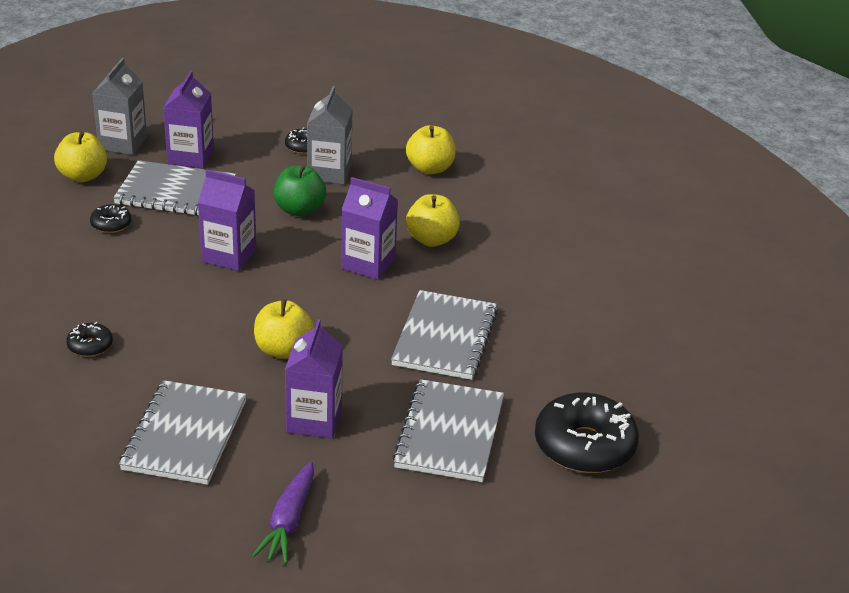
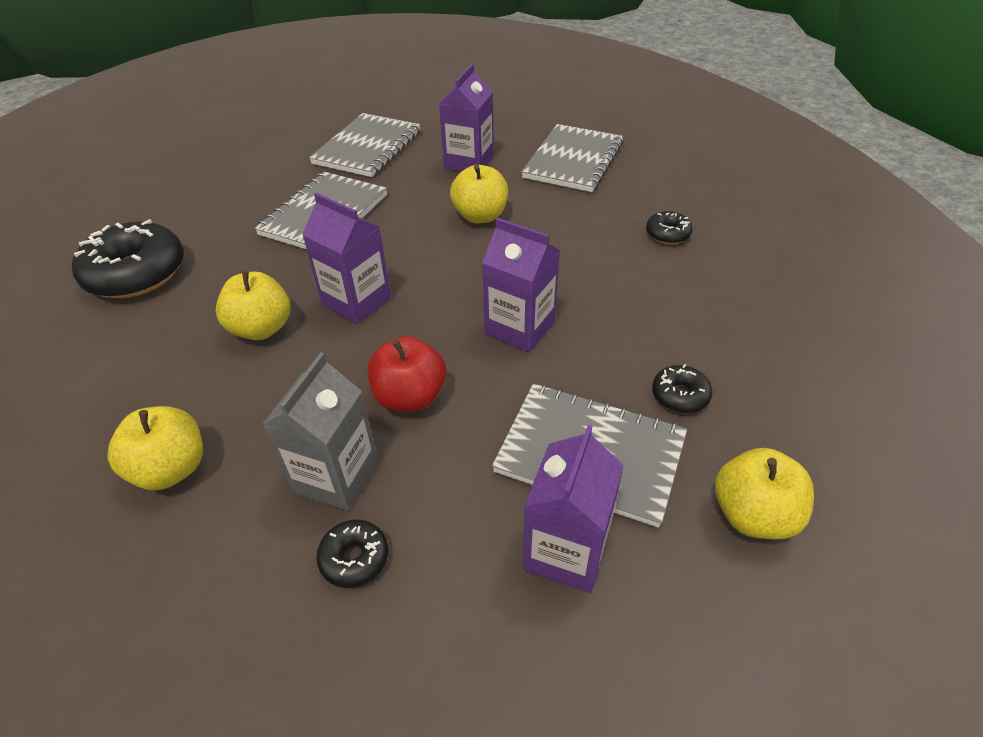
camera: 165 degrees left, 10 degrees up
(122, 143) = (701, 615): grey carton -> none
(289, 521) = (503, 112): purple carrot -> none
(299, 210) = (410, 397): green apple -> red apple
(584, 446) = (275, 134): black donut -> black donut (136, 273)

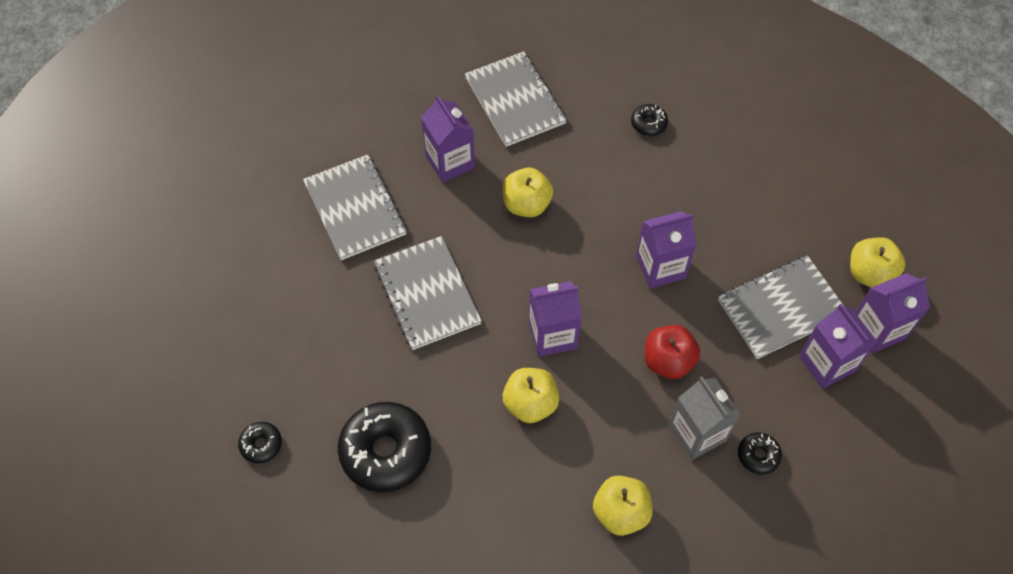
camera: 50 degrees left, 15 degrees up
(680, 395) = (779, 237): black donut -> black donut (261, 445)
(684, 579) = (878, 329): none -> purple carton

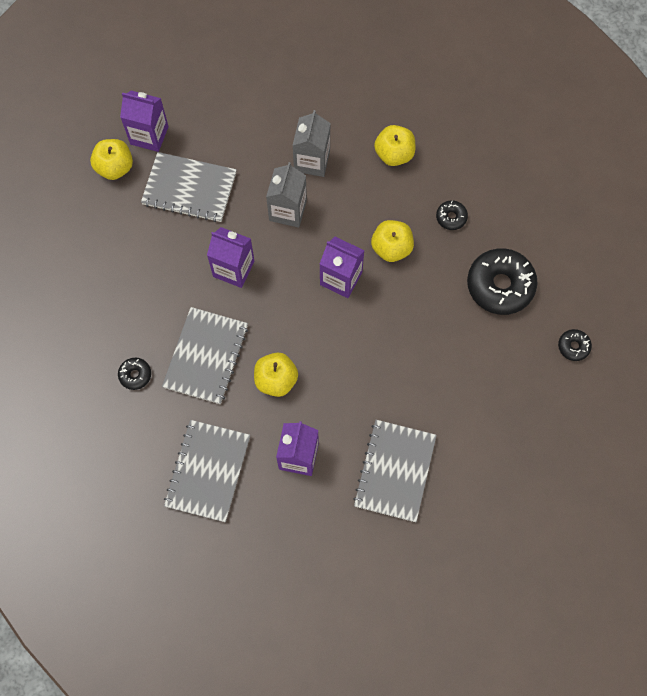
camera: 140 degrees left, 10 degrees up
(427, 294) = (396, 366): grey notebook -> grey notebook (206, 356)
(668, 361) = (288, 210): red apple -> grey carton
(758, 455) = (290, 125): black donut -> black donut (451, 217)
(827, 363) = (199, 140): purple carton -> none

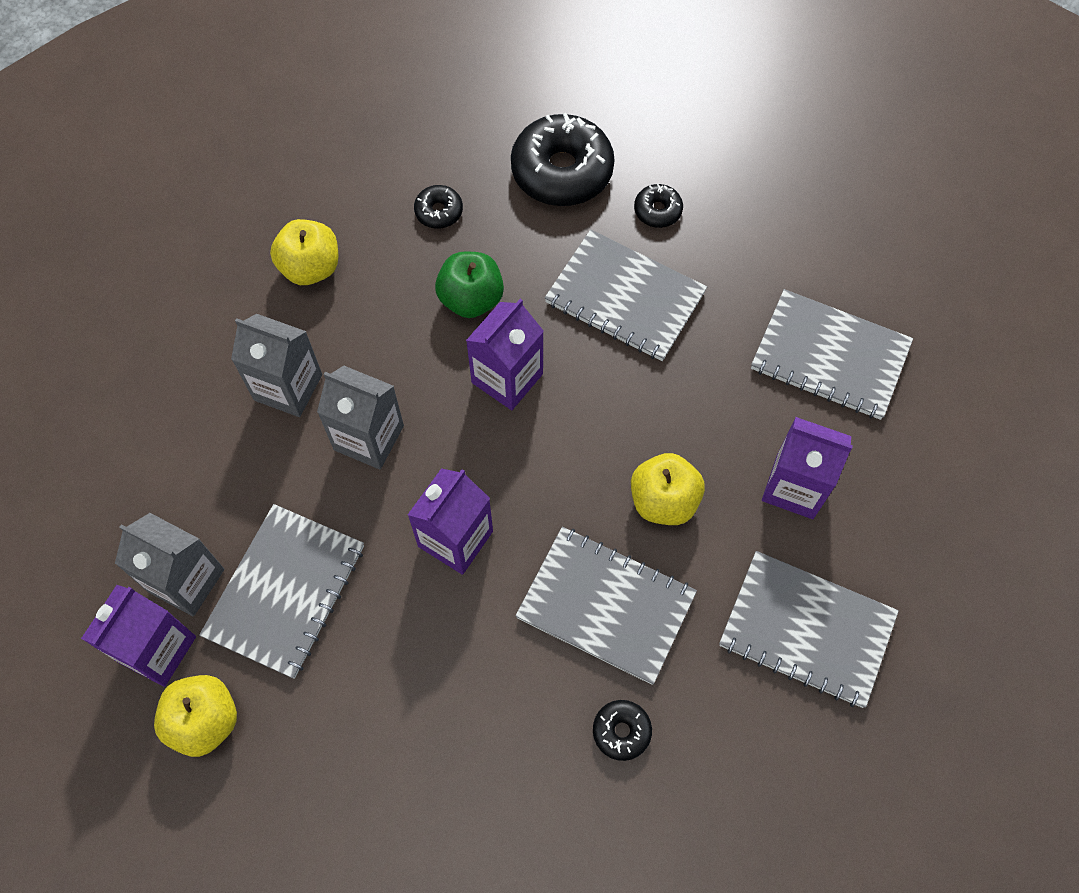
camera: 80 degrees left, 5 degrees down
(188, 139) = (186, 580): none -> grey carton
(391, 248) = (471, 299): yellow apple -> green apple
(412, 338) = (625, 297): none -> grey notebook
(573, 346) = (670, 104): black donut -> black donut (657, 210)

